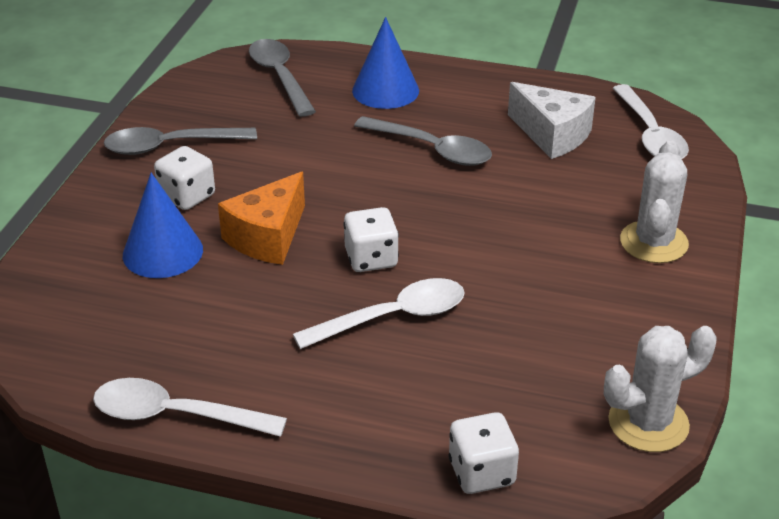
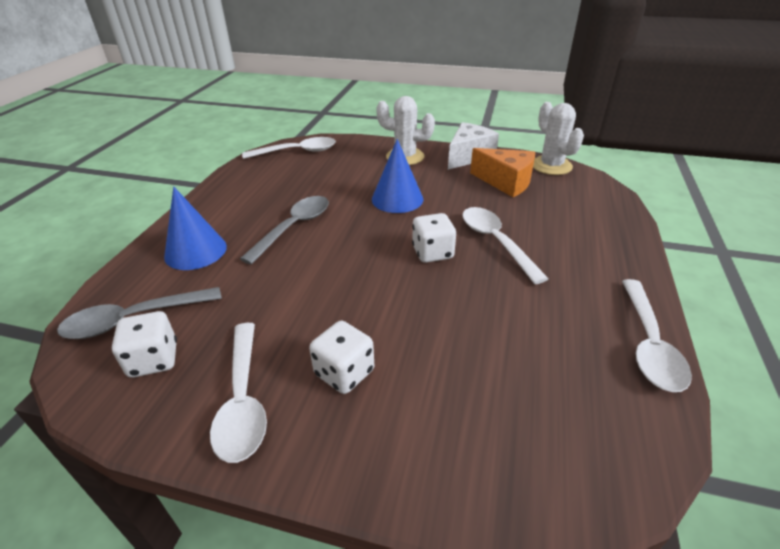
camera: 90 degrees left, 0 degrees up
(163, 252) = (439, 381): blue cone -> blue cone (397, 199)
(170, 146) = (243, 400): grey spoon -> white spoon
(268, 237) = (410, 308): orange cheese -> orange cheese (506, 182)
(481, 472) = (616, 211): white dice -> white dice (154, 360)
(552, 135) = (288, 181): white cheese -> white cheese (468, 156)

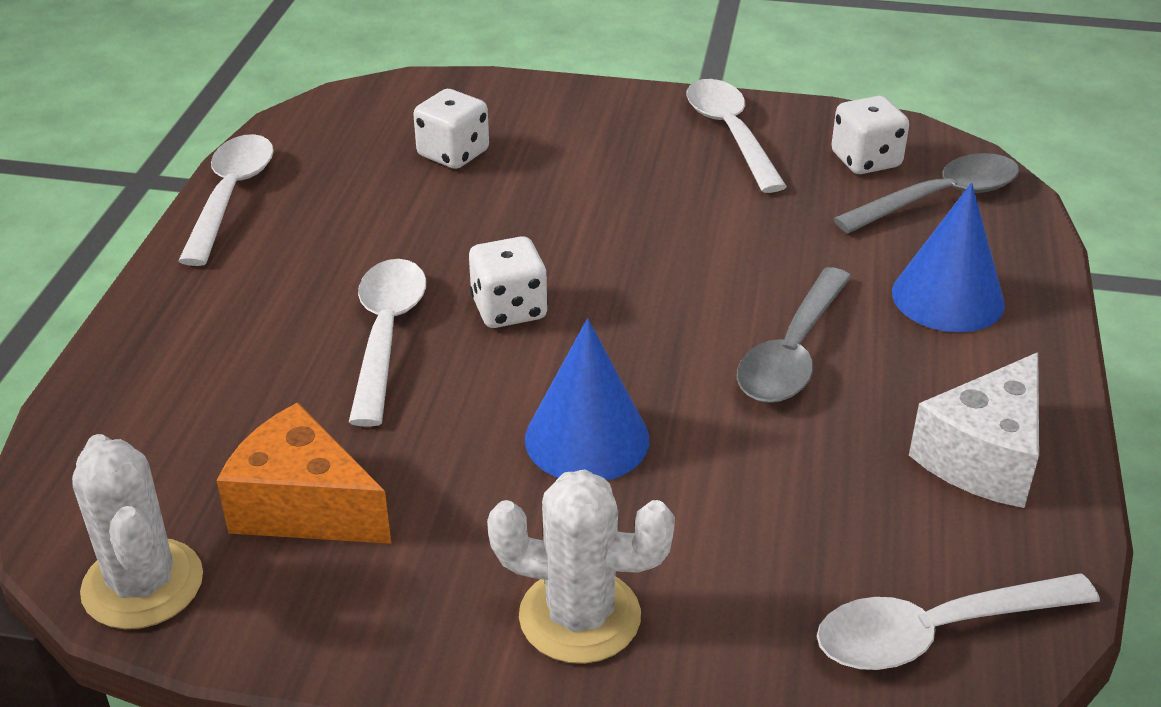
camera: 175 degrees right, 0 degrees up
(344, 372) = (623, 158): white dice -> white dice (453, 154)
(468, 156) = (378, 625): white cheese -> white cheese (983, 457)
(495, 242) = (386, 335): white spoon -> white spoon turned 150 degrees counterclockwise

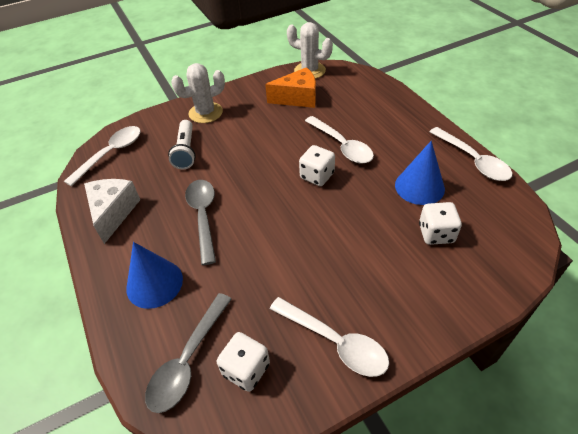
camera: 145 degrees right, 10 degrees up
(587, 438) = (245, 150): blue cone -> blue cone (419, 186)
(726, 519) = (186, 151): none -> white flashlight

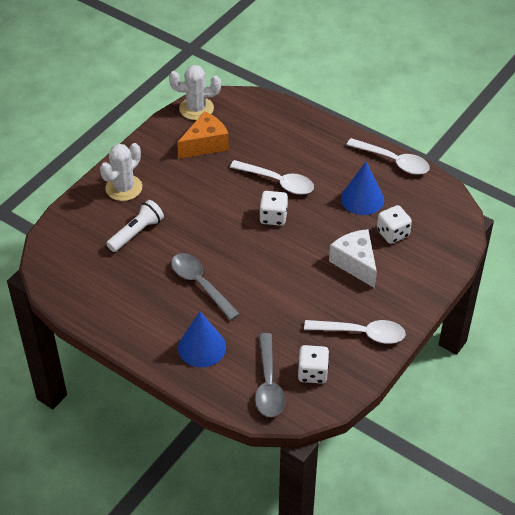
camera: 30 degrees left, 0 degrees up
(111, 154) = (63, 259): white spoon -> none
(113, 212) = (117, 309): white cheese -> white cheese (355, 263)
(186, 151) = (136, 233): white flashlight -> white flashlight turned 105 degrees counterclockwise

